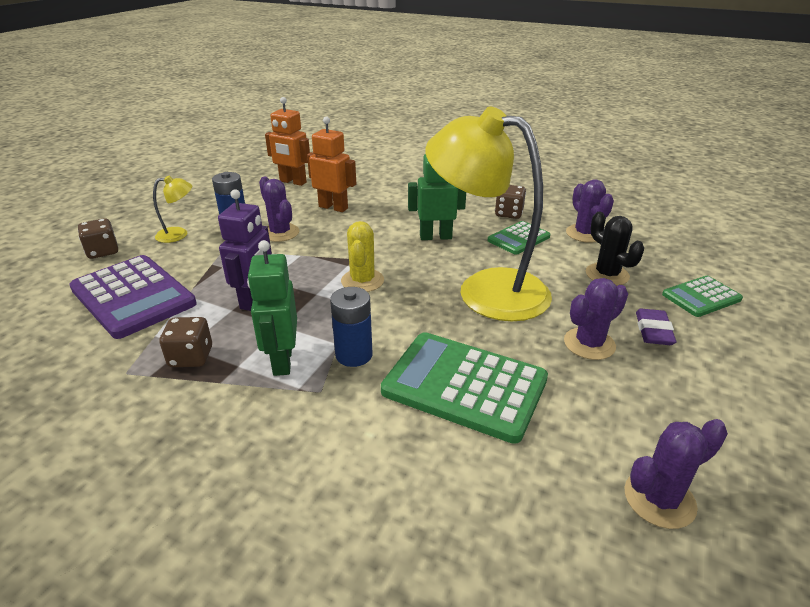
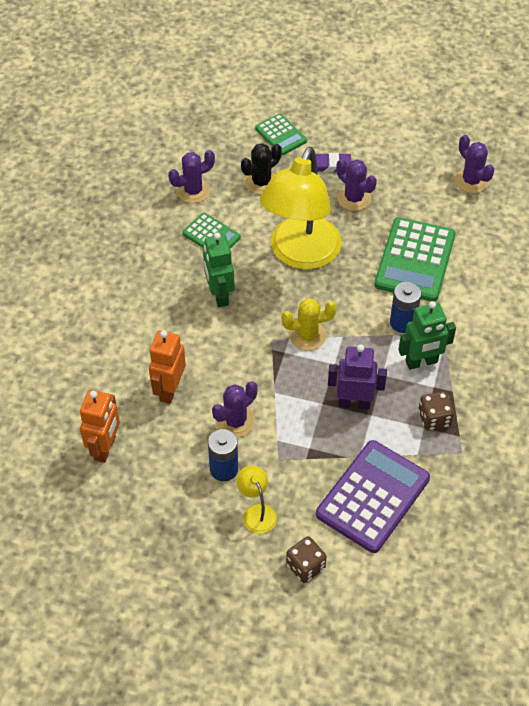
camera: 100 degrees left, 20 degrees up
(508, 213) = (161, 243): brown dice -> none

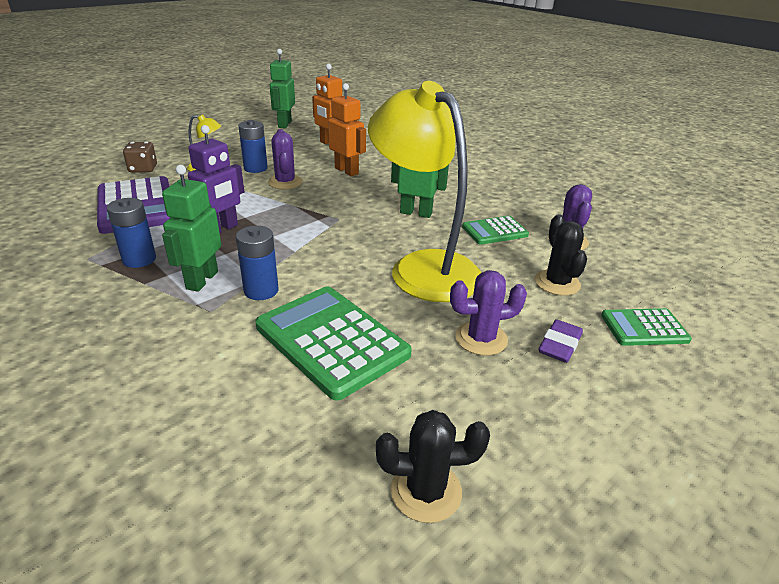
camera: 120 degrees right, 20 degrees down
(70, 540) = (284, 124): none -> green robot
(307, 336) = (319, 235): yellow cactus -> none
(434, 419) = (139, 259): brown dice -> blue battery
(471, 181) = (426, 491): purple cactus -> black cactus

